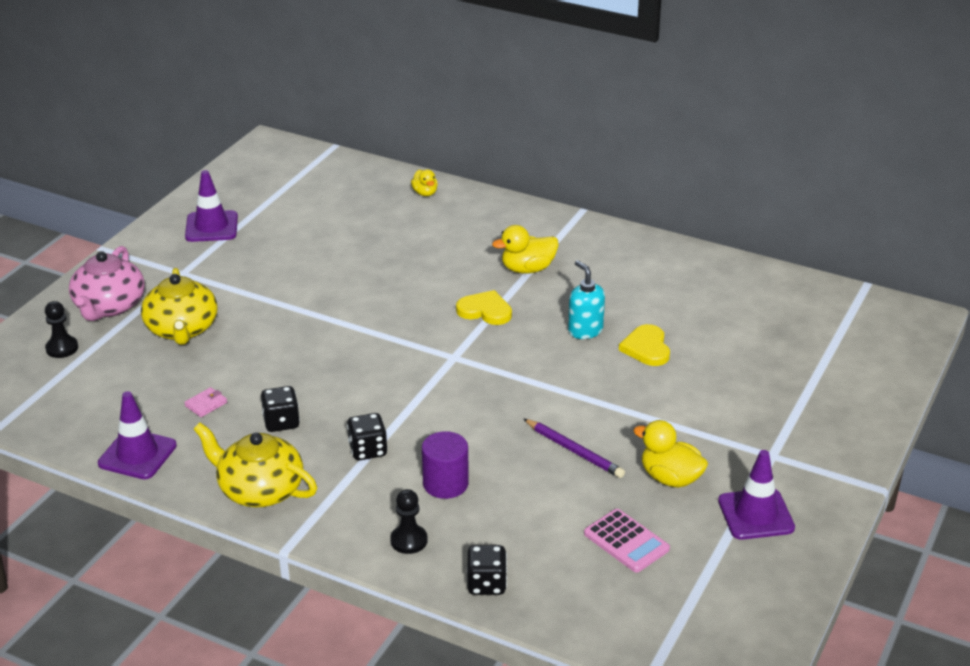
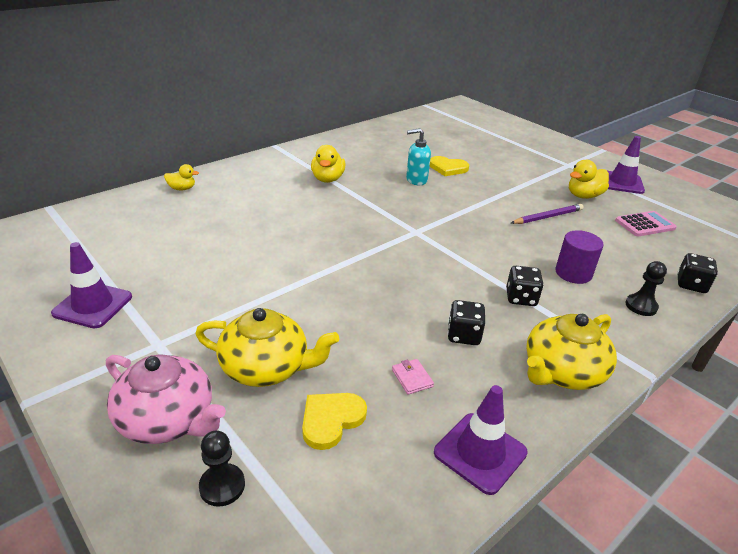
camera: 70 degrees left, 0 degrees up
(485, 311) = (366, 206): yellow heart -> yellow heart (331, 420)

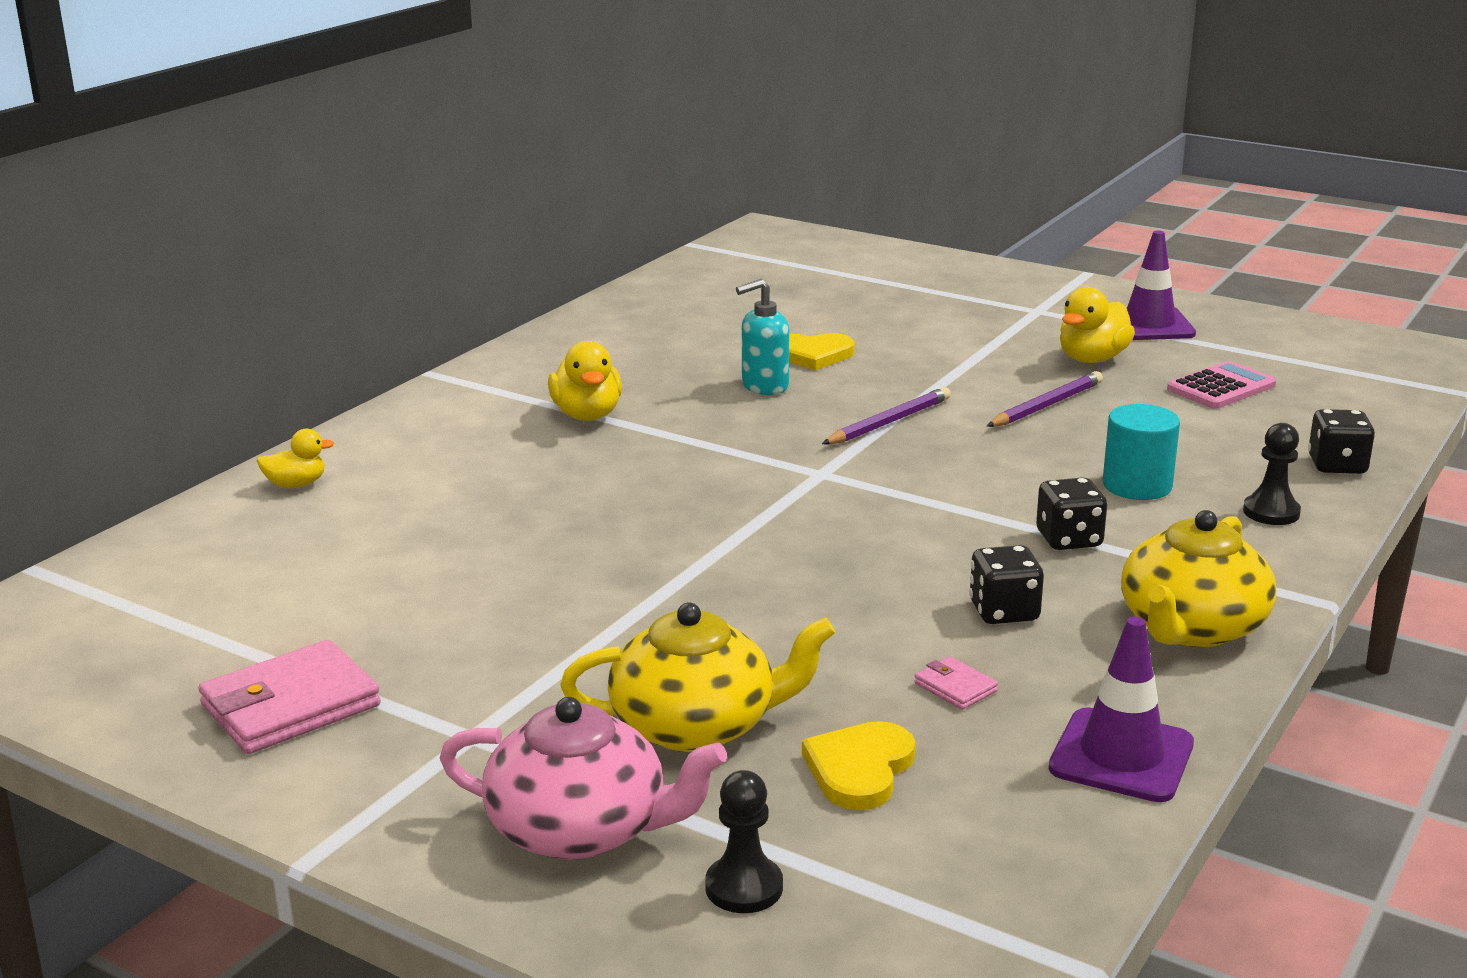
camera: 15 degrees left, 10 degrees down
(93, 305) = (291, 706): purple traffic cone -> pink wallet
(464, 210) = (889, 422): none -> purple pencil
(573, 273) = (1137, 485): purple cylinder -> turquoise cylinder

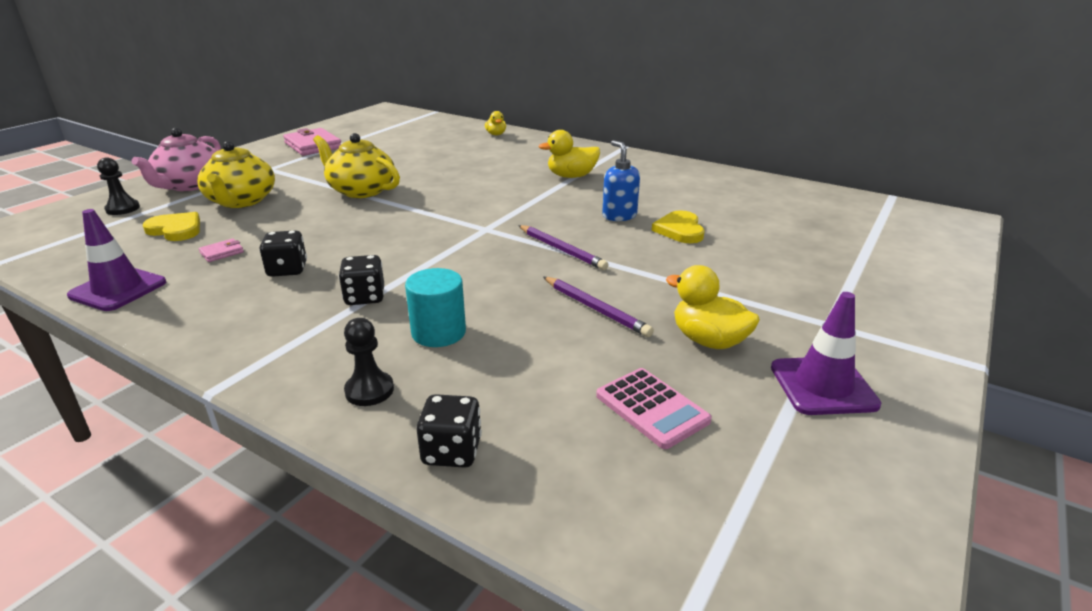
camera: 90 degrees right, 5 degrees up
(764, 386) = (619, 216): turquoise soap dispenser -> blue soap dispenser
(1191, 628) = (223, 327): yellow teapot -> yellow teapot (361, 190)

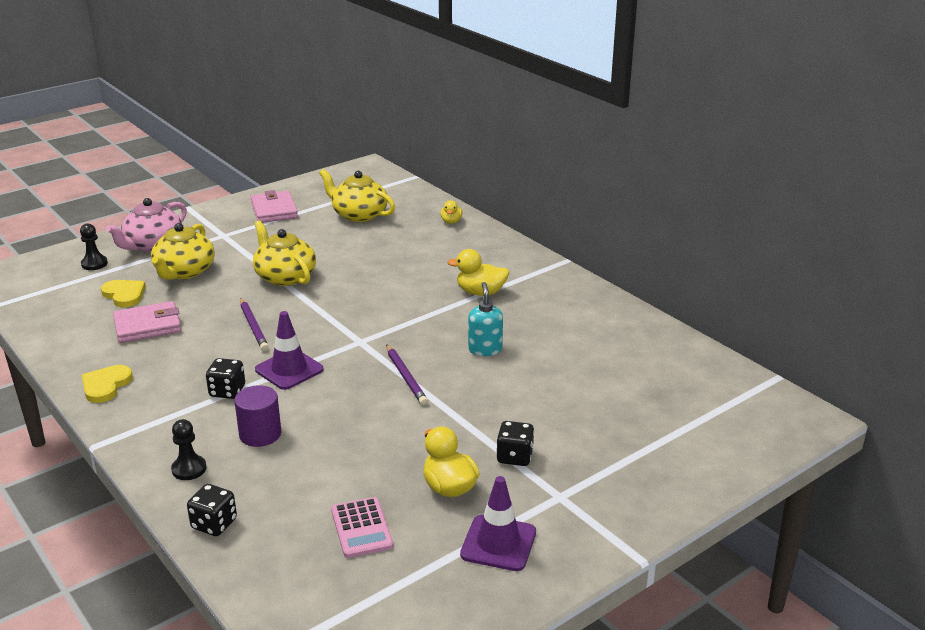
camera: 20 degrees right, 0 degrees up
(118, 289) = (66, 347): purple traffic cone -> purple traffic cone (289, 370)
(222, 252) = (147, 326): pink wallet -> pink wallet, size x2.15
(287, 270) = (186, 353): black dice -> black dice (514, 457)
(403, 139) = (358, 215): none -> yellow teapot
(438, 332) = (260, 434): turquoise cylinder -> purple cylinder
(595, 309) = (387, 440): purple pencil -> purple pencil (253, 327)
(619, 216) = (485, 349): blue soap dispenser -> turquoise soap dispenser
(680, 230) = (525, 376): yellow heart -> yellow heart (106, 385)

